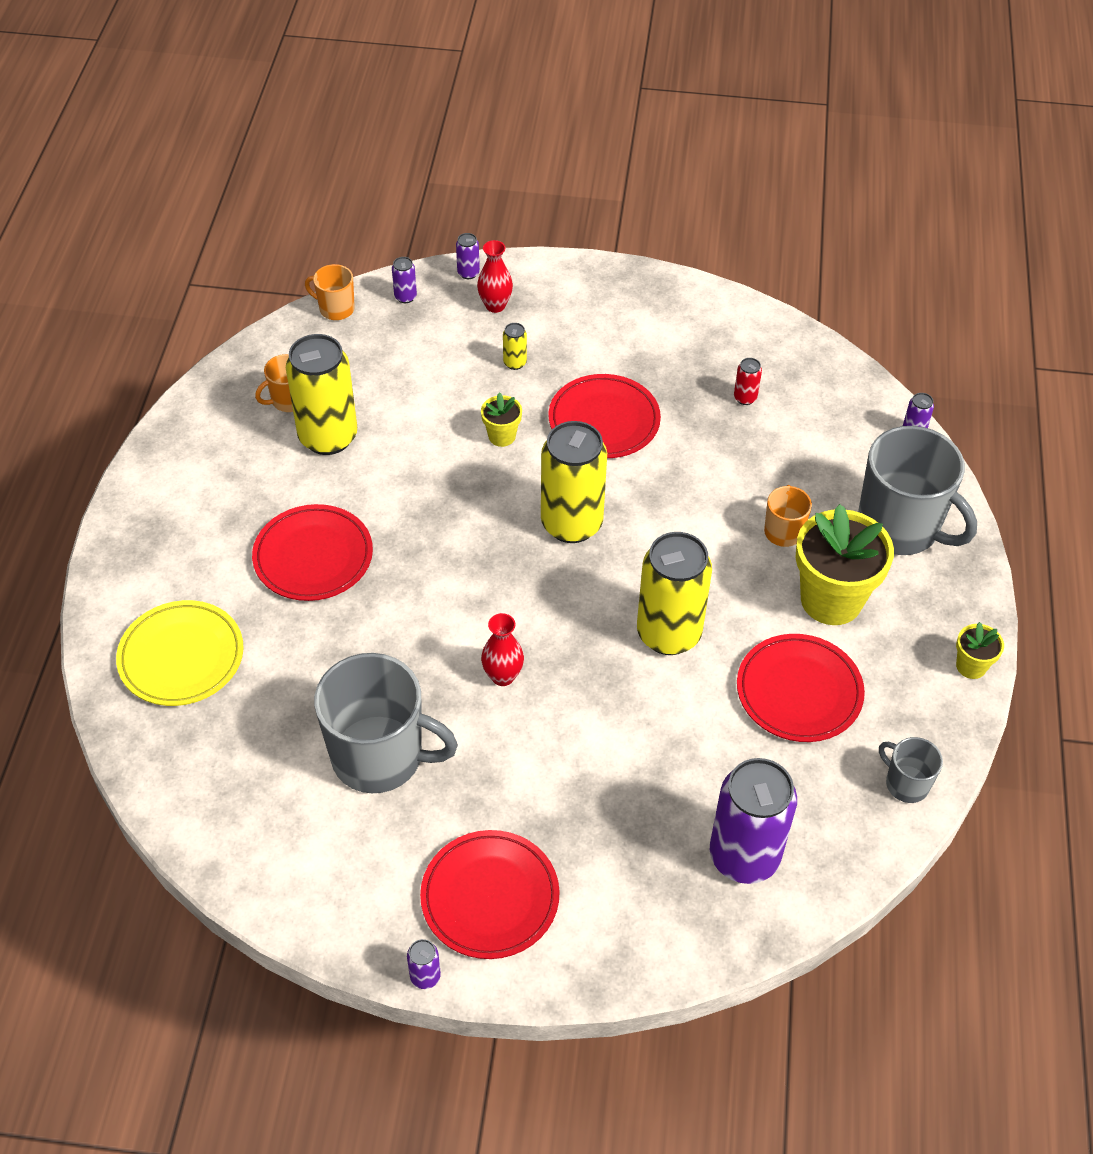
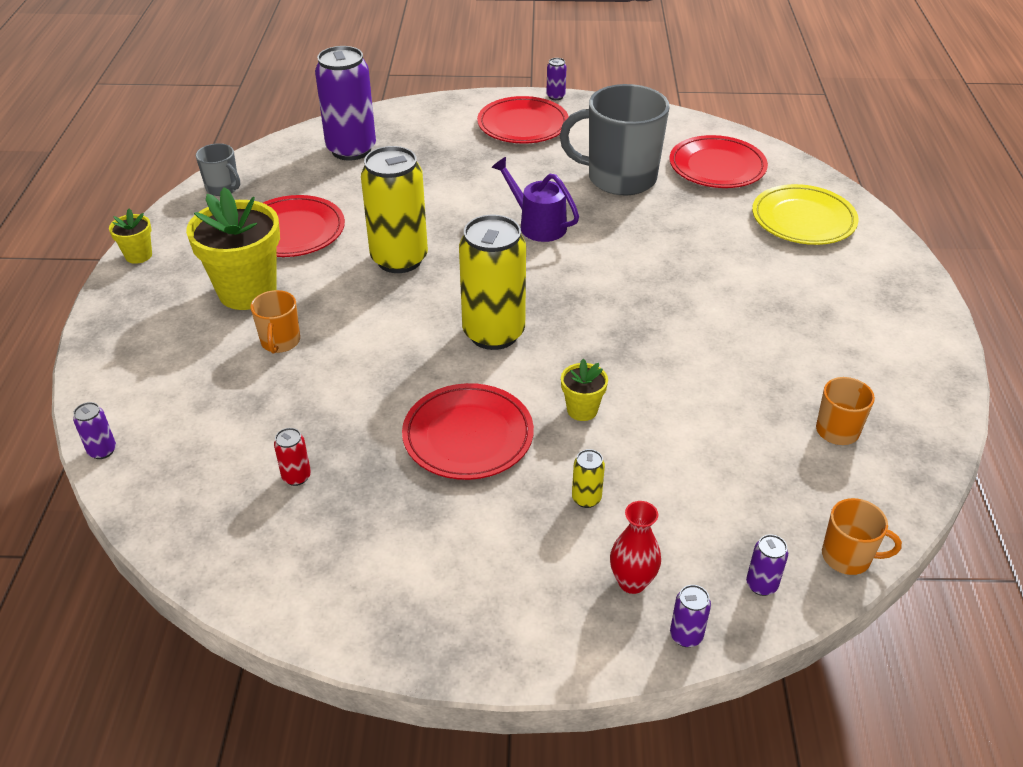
camera: 175 degrees right, 10 degrees down
(313, 557) = (732, 290): red plate -> red plate (717, 167)
(328, 437) = (773, 394): yellow can -> none
(503, 676) = (538, 225): red vase -> purple watering can
(899, 527) = (158, 354): grey mug -> none

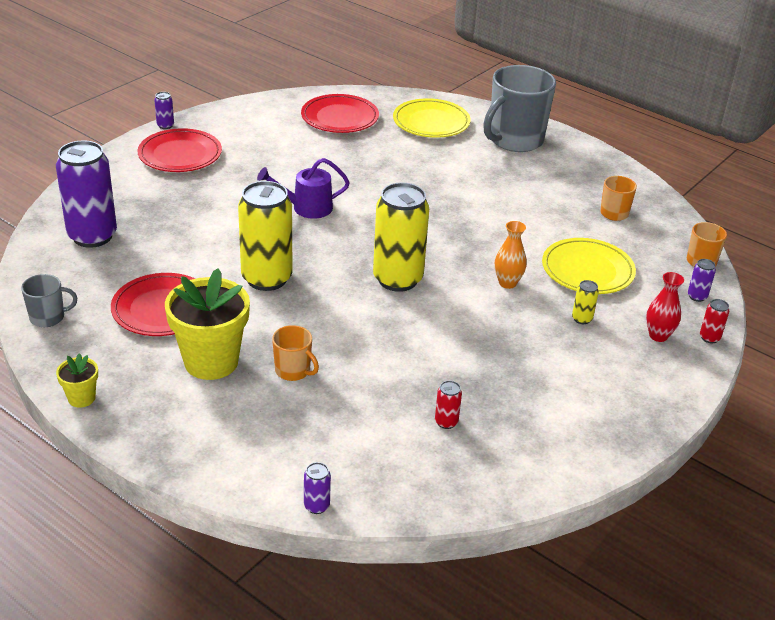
camera: 55 degrees left, 5 degrees down
(468, 436) = (483, 335): red plate -> none
(582, 410) = (507, 283): yellow flower pot -> orange vase
(620, 178) = (300, 154): grey mug -> grey mug (514, 140)
(686, 635) = (709, 338): purple can -> red can
(687, 461) = (587, 270): none -> yellow plate

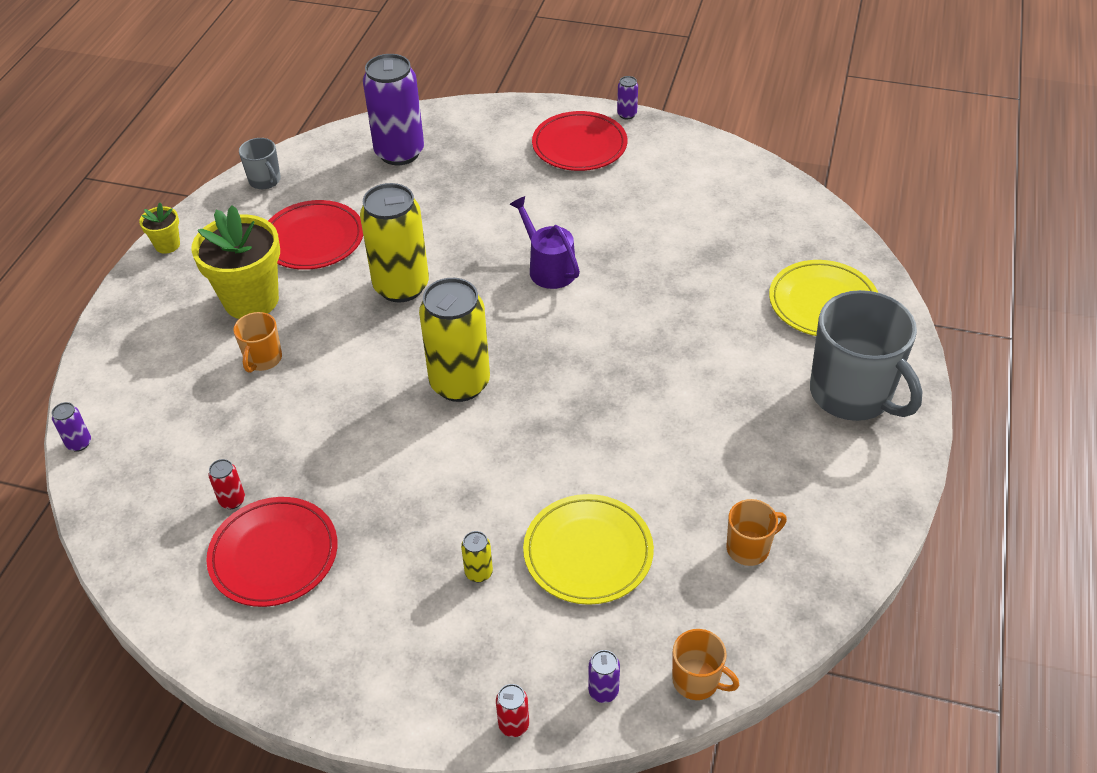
camera: 70 degrees right, 10 degrees up
(340, 118) = (760, 225): red plate -> red plate (274, 555)
(507, 283) = (511, 480): orange vase -> none
(514, 140) = (852, 394): grey mug -> grey mug turned 150 degrees counterclockwise
(658, 336) = (487, 663): red vase -> none

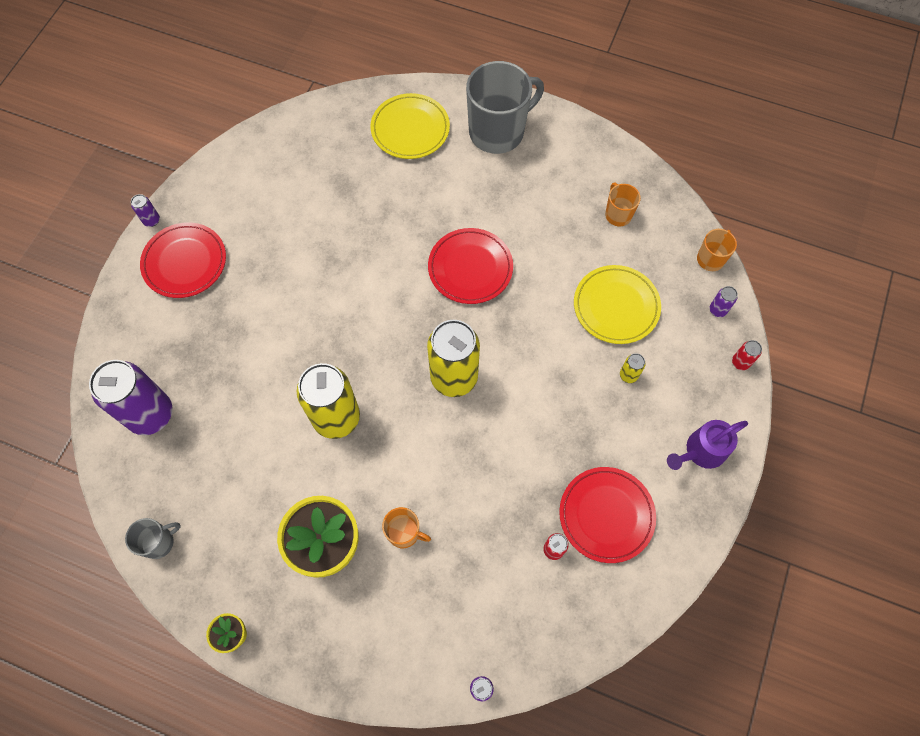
camera: 85 degrees left, 20 degrees up
(313, 239) = (258, 493): red plate -> red plate (470, 268)
(548, 268) = (337, 303): purple watering can -> purple watering can (701, 451)

